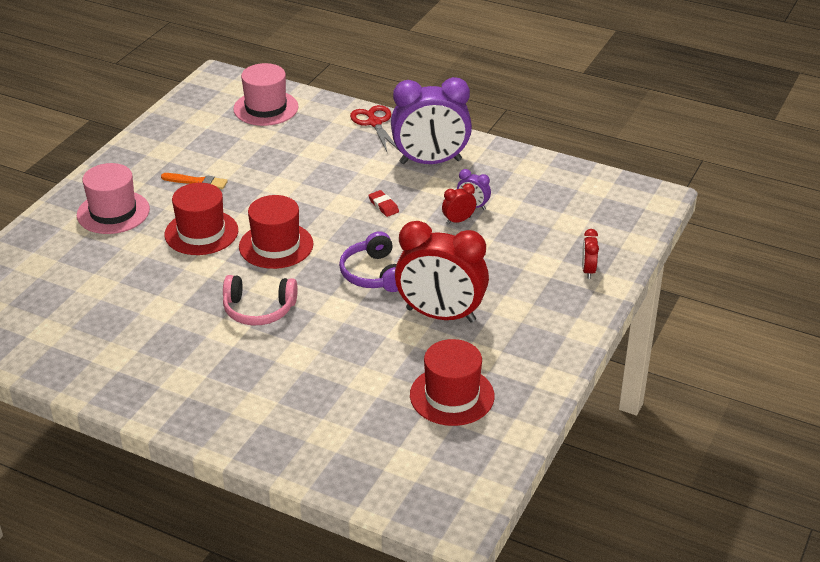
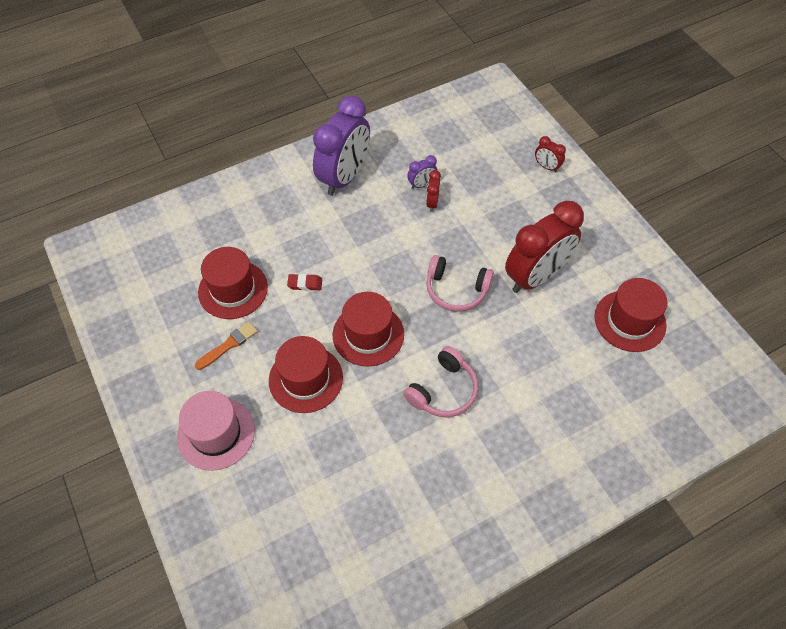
camera: 55 degrees left, 20 degrees up
(251, 160) = (233, 289): none -> red hat
(266, 108) = (166, 239): pink hat -> none
(373, 274) = (456, 290): purple headphones -> pink headphones
(374, 123) = (260, 181): red scissors -> none
(383, 206) = (375, 237): red eraser -> red eraser (305, 284)

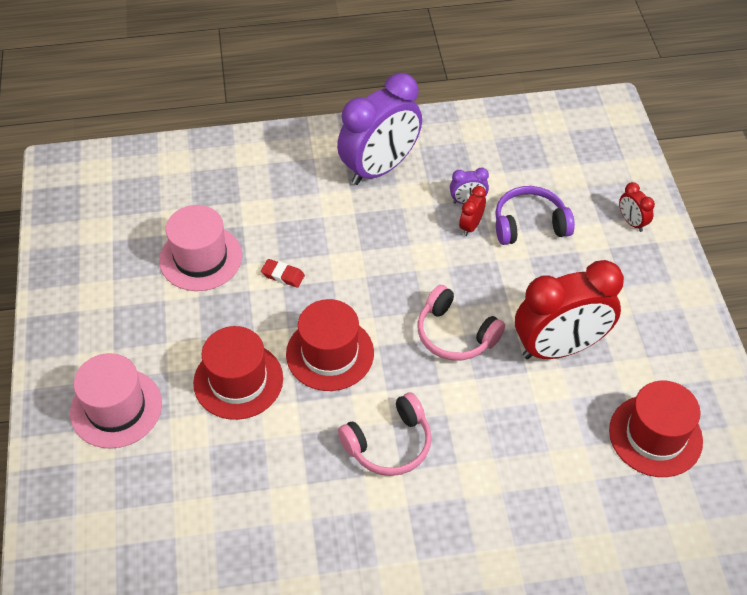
camera: 20 degrees right, 5 degrees down
(228, 345) = (170, 317): orange brush -> none
(233, 289) = (200, 258): red hat -> pink hat
(474, 189) = (529, 224): none -> purple headphones

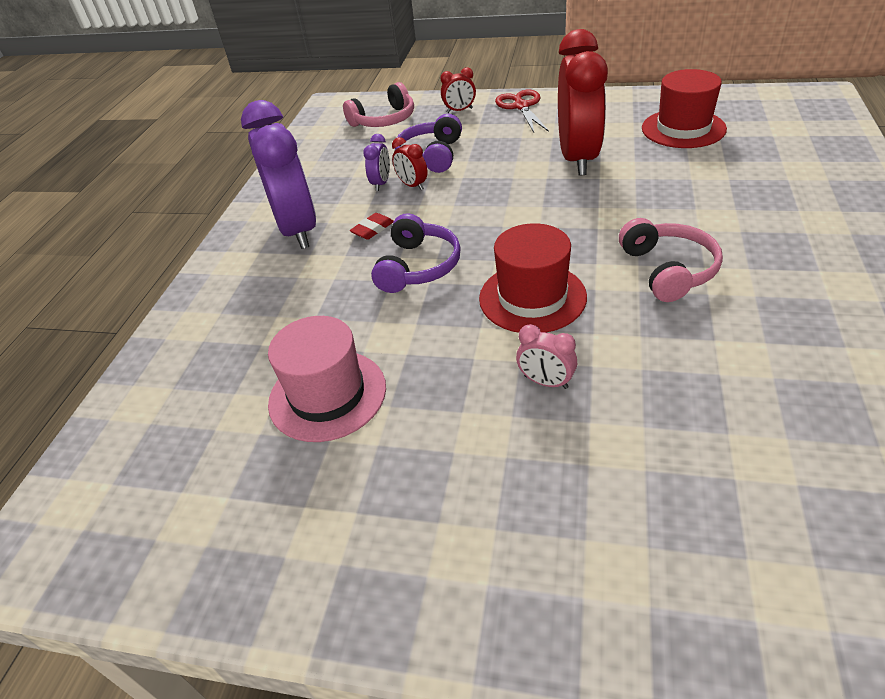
camera: 65 degrees left, 10 degrees down
(116, 408) = (553, 532): pink hat -> none
(238, 380) = (546, 382): red hat -> pink clock
(283, 275) = (400, 321): red eraser -> red eraser (372, 229)
(351, 267) = (418, 266): none -> purple headphones
(455, 334) = (540, 211): pink headphones -> pink headphones (384, 120)
(659, 276) = (521, 106): none -> red scissors

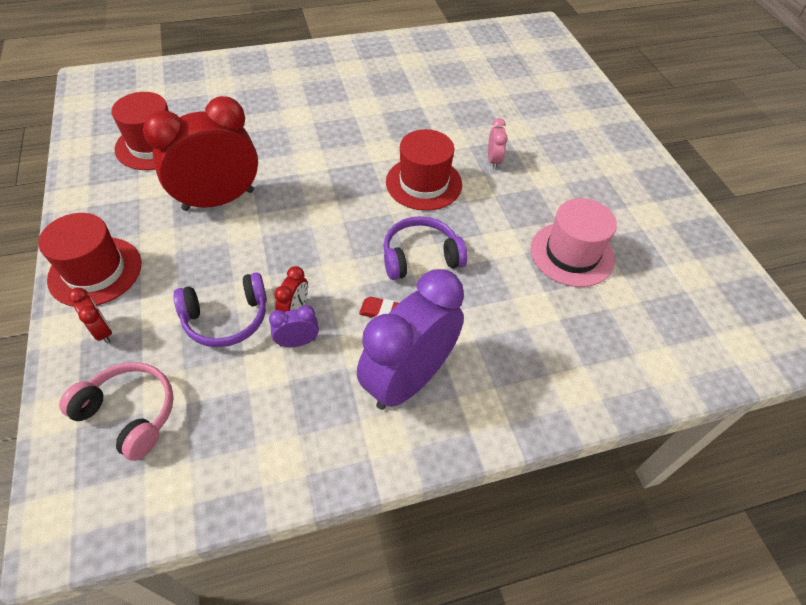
camera: 125 degrees left, 10 degrees up
(521, 106) = (95, 271): red scissors -> red hat
(668, 270) = (365, 129): pink headphones -> none

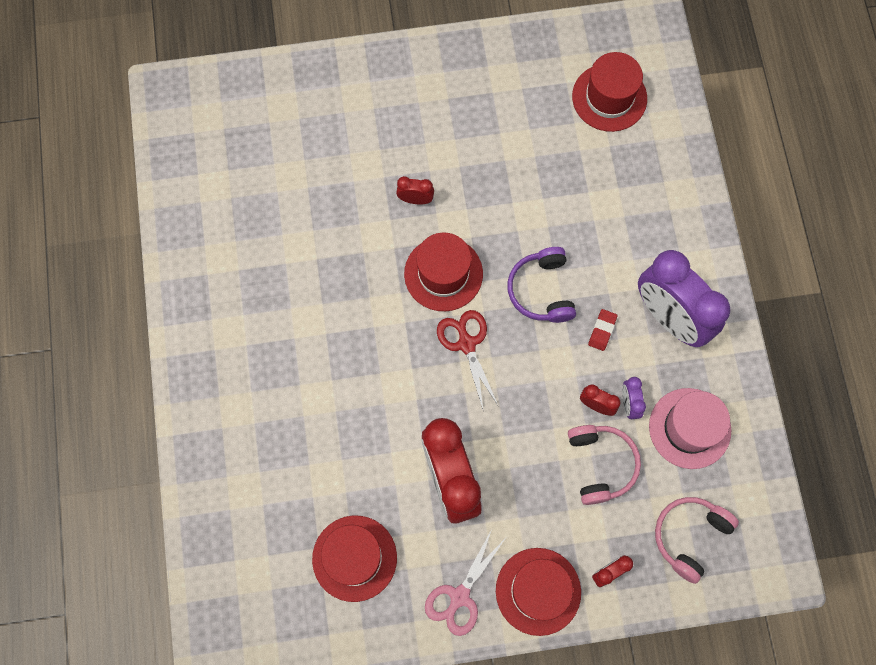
camera: 80 degrees left, 20 degrees up
(104, 213) = (459, 596): none -> pink scissors
(226, 318) = (601, 464): purple headphones -> pink headphones
(355, 203) = (467, 344): none -> red scissors
(493, 160) = (415, 199): pink clock -> red clock
(572, 254) = (548, 158): pink hat -> pink hat (689, 428)
(669, 305) = (609, 97): none -> red hat

